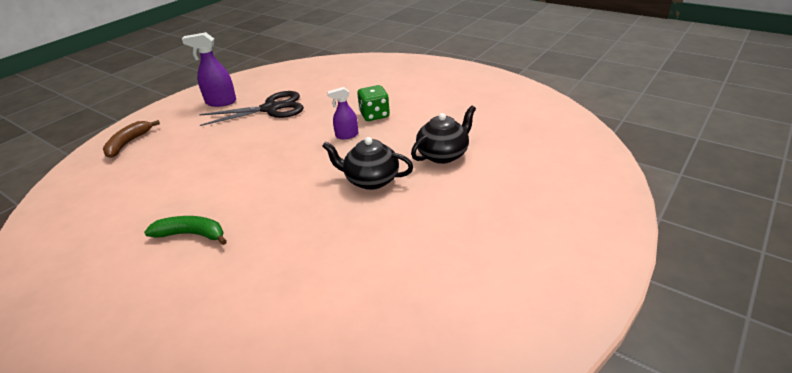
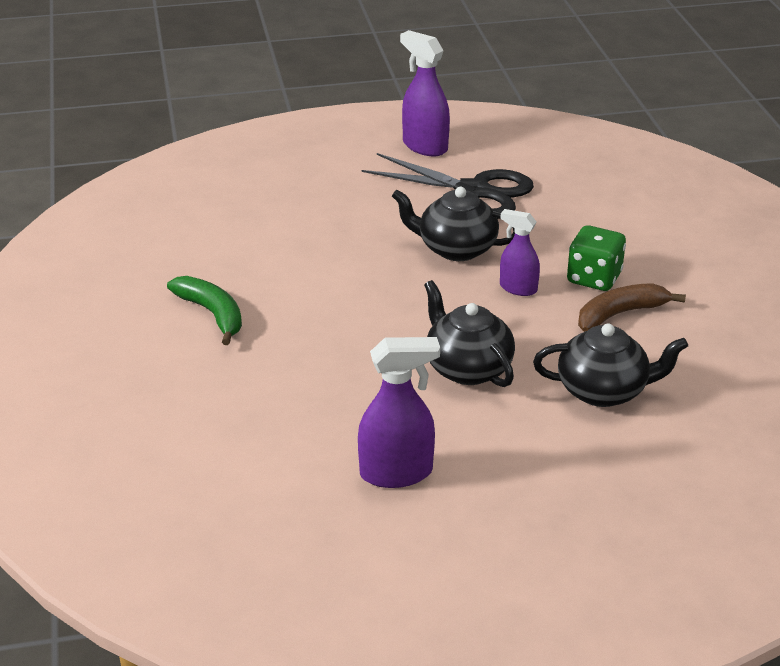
camera: 40 degrees right, 0 degrees up
(128, 143) = (263, 154): brown banana -> brown banana (620, 314)
(294, 134) = (456, 249): none -> black teapot
(405, 249) = (396, 473): none -> purple spray bottle

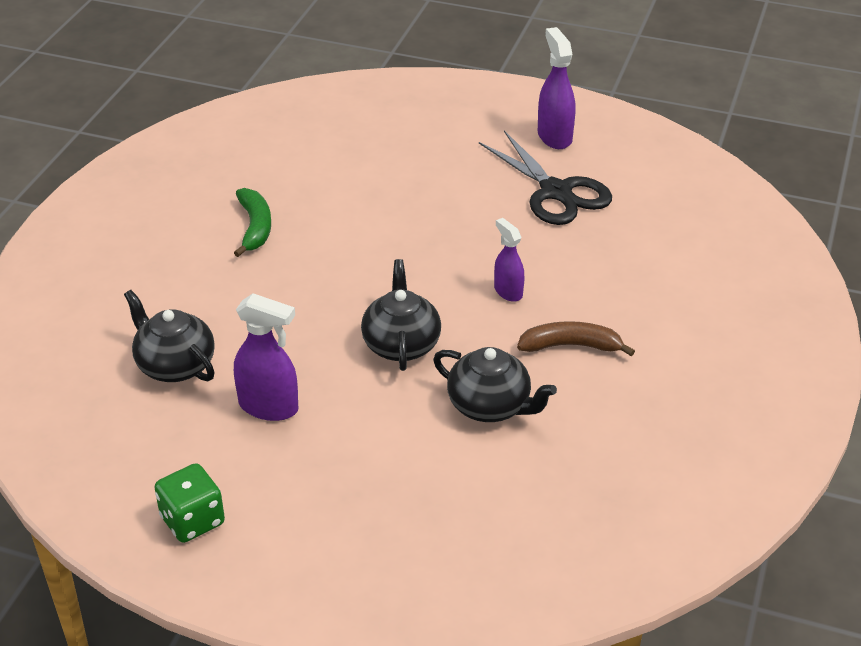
camera: 30 degrees right, 5 degrees up
(456, 249) = (491, 238): black teapot -> black teapot (175, 365)
(594, 278) = (581, 306): green dice -> green dice (192, 520)

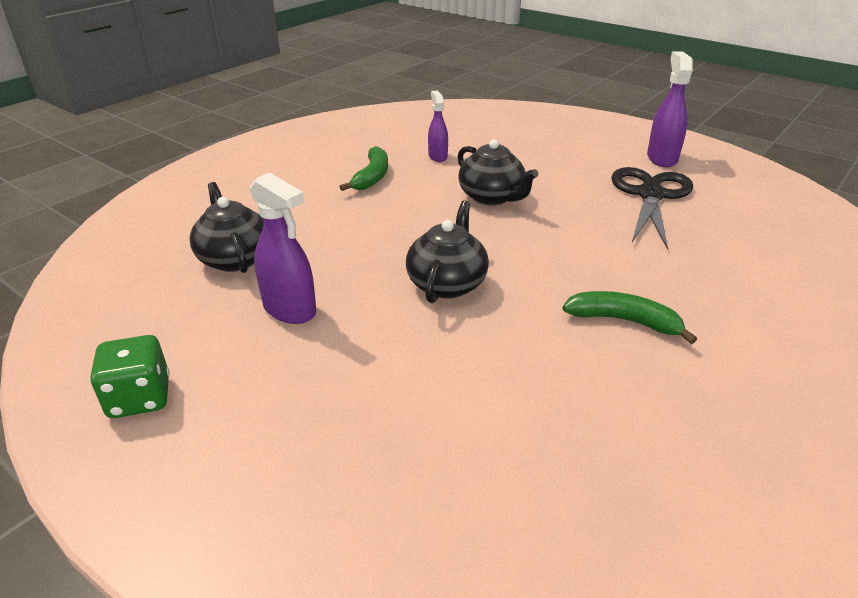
camera: 20 degrees right, 5 degrees down
(490, 406) = (511, 360): black teapot -> black teapot (492, 197)
(508, 291) = (574, 261): purple spray bottle -> purple spray bottle (437, 156)
(556, 192) = (650, 195): black scissors -> black scissors turned 150 degrees counterclockwise
(571, 346) = (624, 321): brown banana -> green banana

